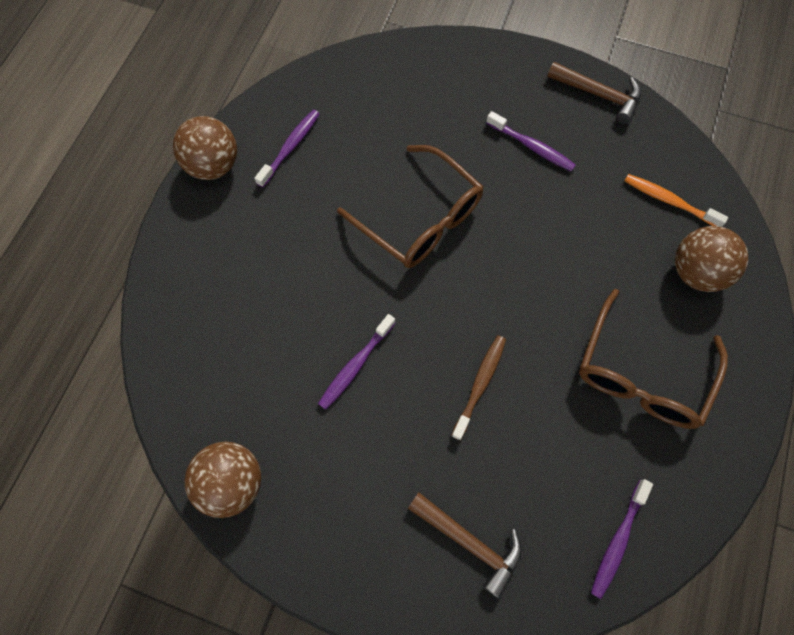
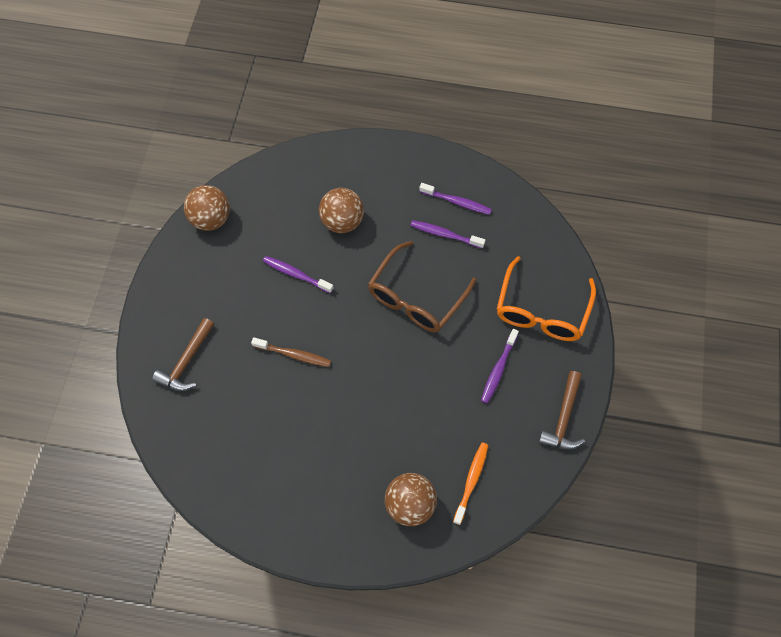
camera: 80 degrees right, 5 degrees down
(213, 165) = (431, 158): brown ball -> brown ball (342, 222)
(462, 88) = (541, 310): none -> orange glasses
(617, 541) = (195, 455): purple toothbrush -> purple toothbrush (445, 234)
(641, 373) = (318, 465): brown glasses -> none

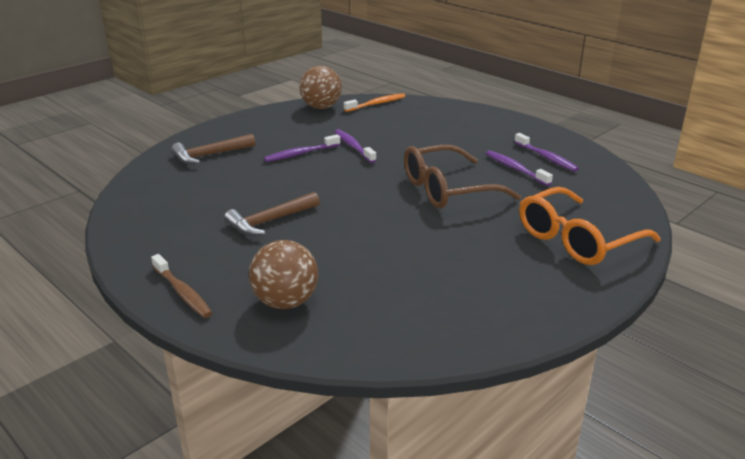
camera: 35 degrees right, 35 degrees down
(294, 355) = (297, 180): brown toothbrush -> brown toothbrush (182, 292)
(342, 222) = (425, 137): brown ball -> none
(471, 481) = (371, 315): orange toothbrush -> orange toothbrush (376, 104)
(498, 369) = (487, 256): purple toothbrush -> purple toothbrush (300, 154)
(563, 418) = (532, 317): brown hammer -> brown hammer (270, 221)

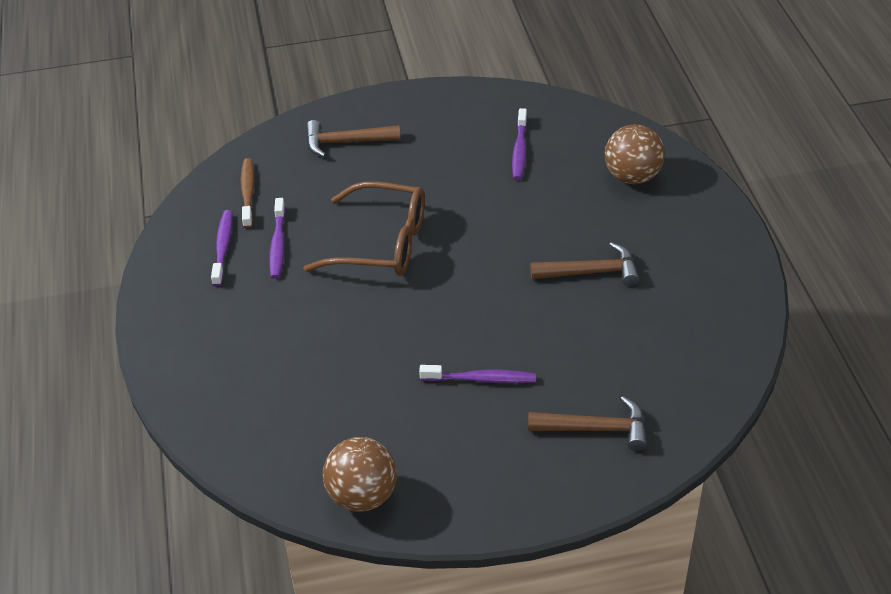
camera: 145 degrees left, 15 degrees up
(182, 292) = (711, 217): brown toothbrush -> brown toothbrush (248, 193)
(353, 147) = (406, 365): purple toothbrush -> purple toothbrush (519, 150)
(376, 104) = (276, 465): orange toothbrush -> none
(577, 239) = (346, 142): orange glasses -> brown hammer

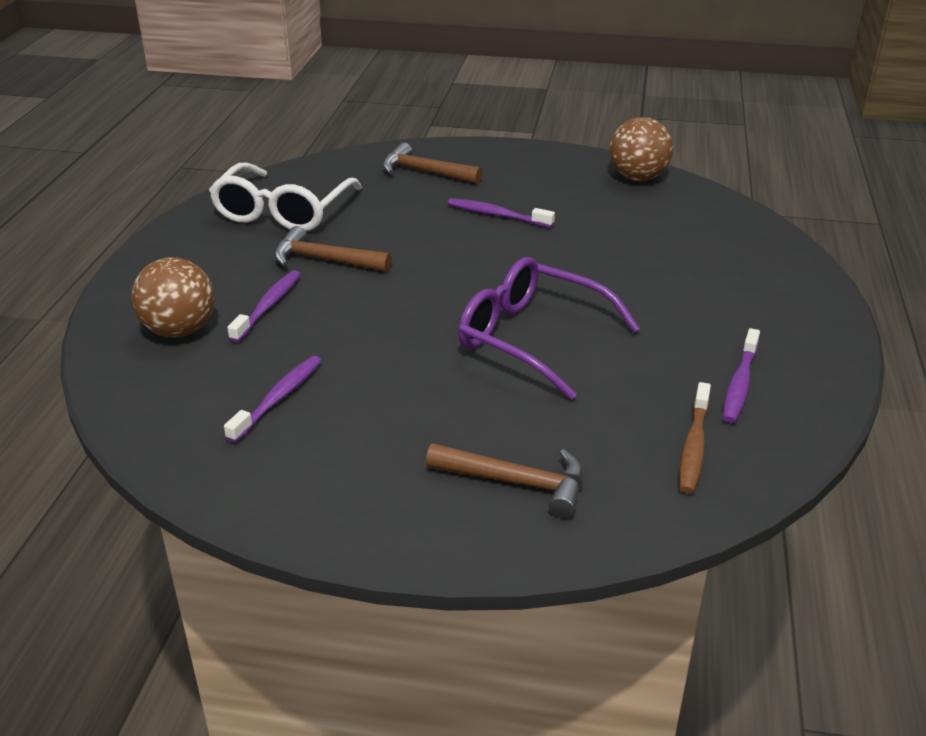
camera: 160 degrees left, 10 degrees down
(278, 244) = (664, 369): purple toothbrush -> purple toothbrush (268, 306)
(381, 243) = (532, 338): brown glasses -> purple glasses
(680, 320) = (283, 211): none -> white glasses

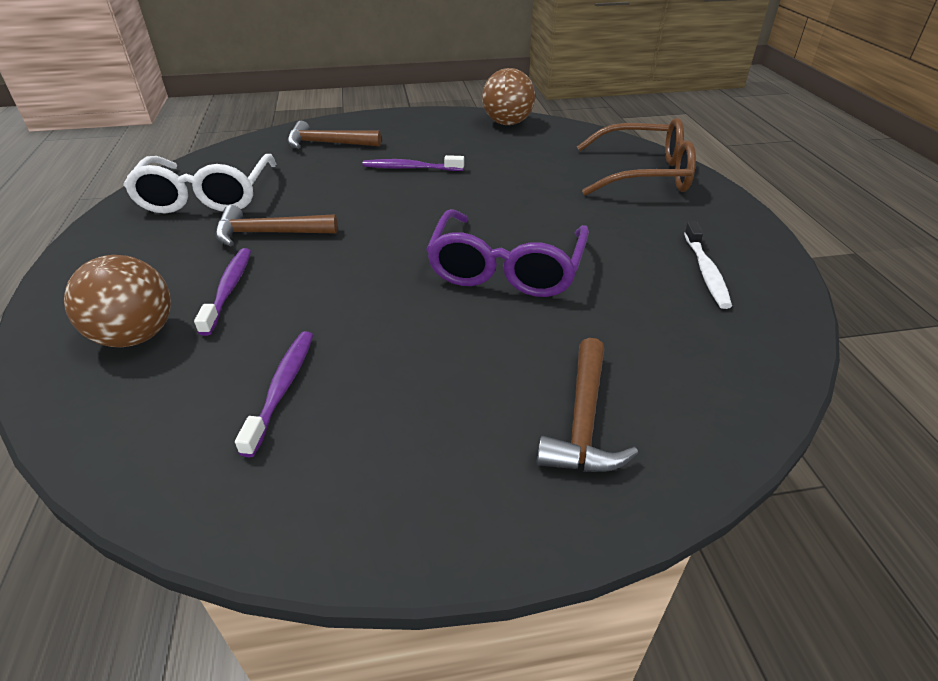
camera: 20 degrees left, 5 degrees up
(516, 483) = (583, 421): brown hammer -> brown hammer turned 105 degrees clockwise
(532, 338) = (506, 268): purple glasses -> purple glasses turned 90 degrees counterclockwise
(694, 446) = (713, 338): brown toothbrush -> none
(739, 384) = (705, 272): purple toothbrush -> white toothbrush
(755, 267) = (643, 174): none -> brown glasses

